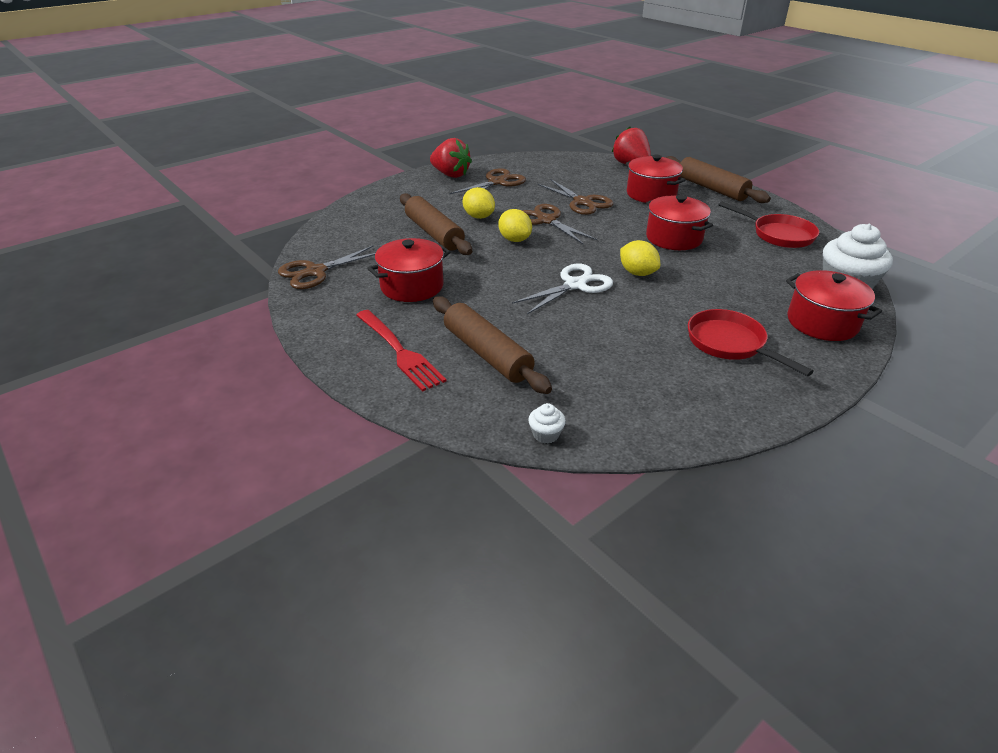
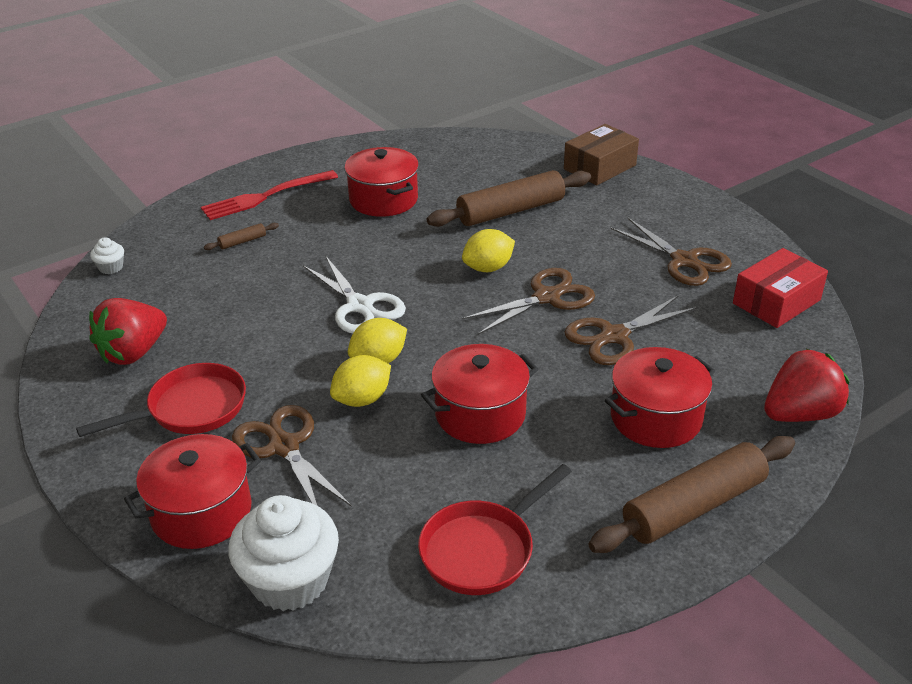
camera: 95 degrees right, 0 degrees up
(315, 272) = (426, 147): brown scissors -> brown scissors (284, 446)
(371, 203) = (600, 167): none -> brown box
(451, 175) = (707, 222): red strawberry -> red strawberry (133, 352)
(478, 217) = (559, 243): yellow lemon -> yellow lemon (362, 399)
(487, 353) = (242, 241): brown rolling pin -> brown rolling pin, size x0.42
(535, 163) = (776, 302): none -> red box

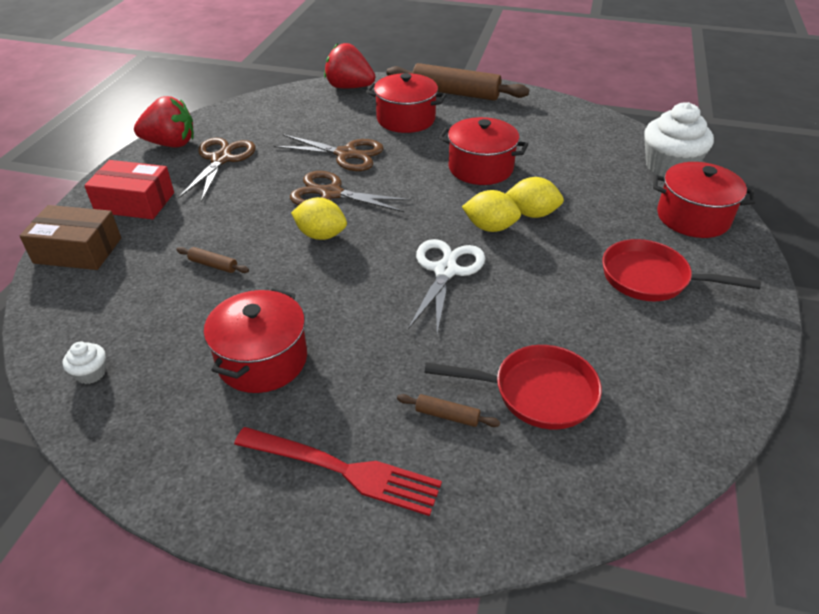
camera: 130 degrees left, 5 degrees up
(111, 267) = (613, 493): white cupcake -> white cupcake (91, 373)
(133, 352) = (662, 356): red strawberry -> red strawberry (171, 144)
(284, 446) = (610, 219): brown scissors -> none
(482, 550) = (564, 129): red pan -> red pan (537, 392)
(510, 211) = (213, 265): brown rolling pin -> brown rolling pin, size x0.42
(776, 302) = (242, 117): red box -> red box (135, 202)

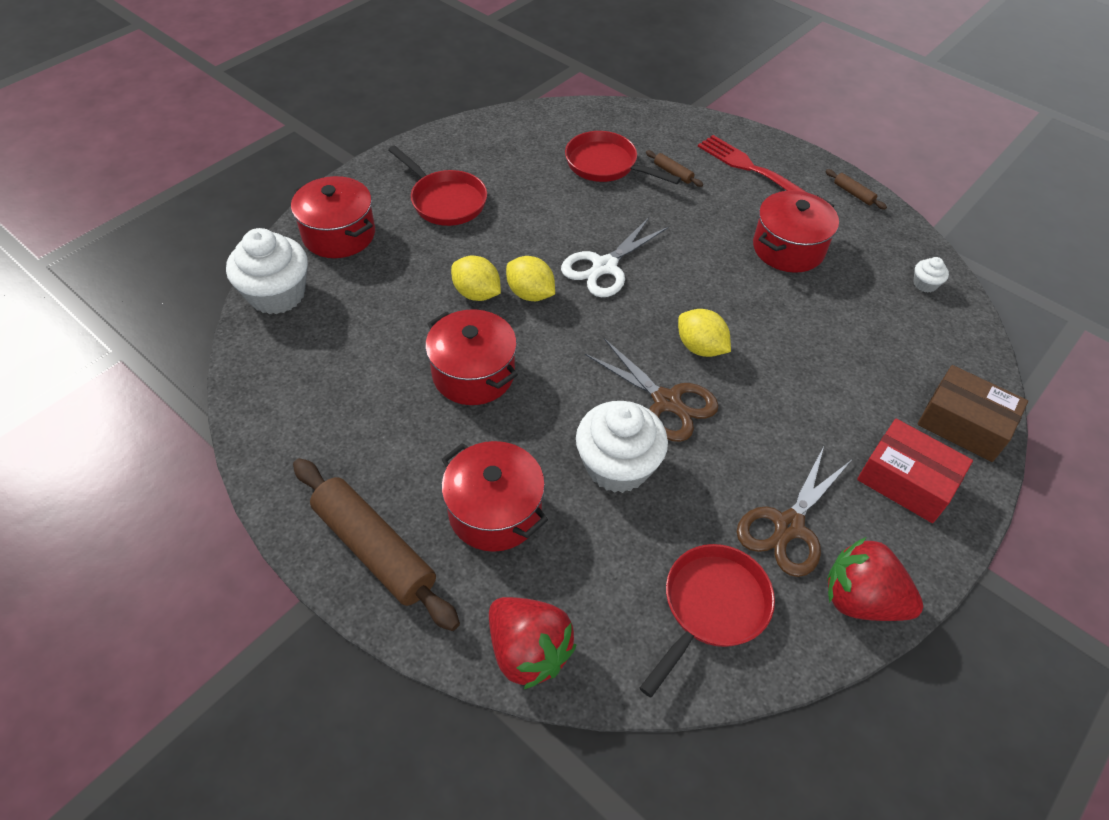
camera: 155 degrees left, 10 degrees up
(213, 265) = (817, 351): brown rolling pin -> brown rolling pin (853, 193)
(260, 120) = (711, 607): none -> red pan
(346, 154) = (617, 466): brown scissors -> white cupcake

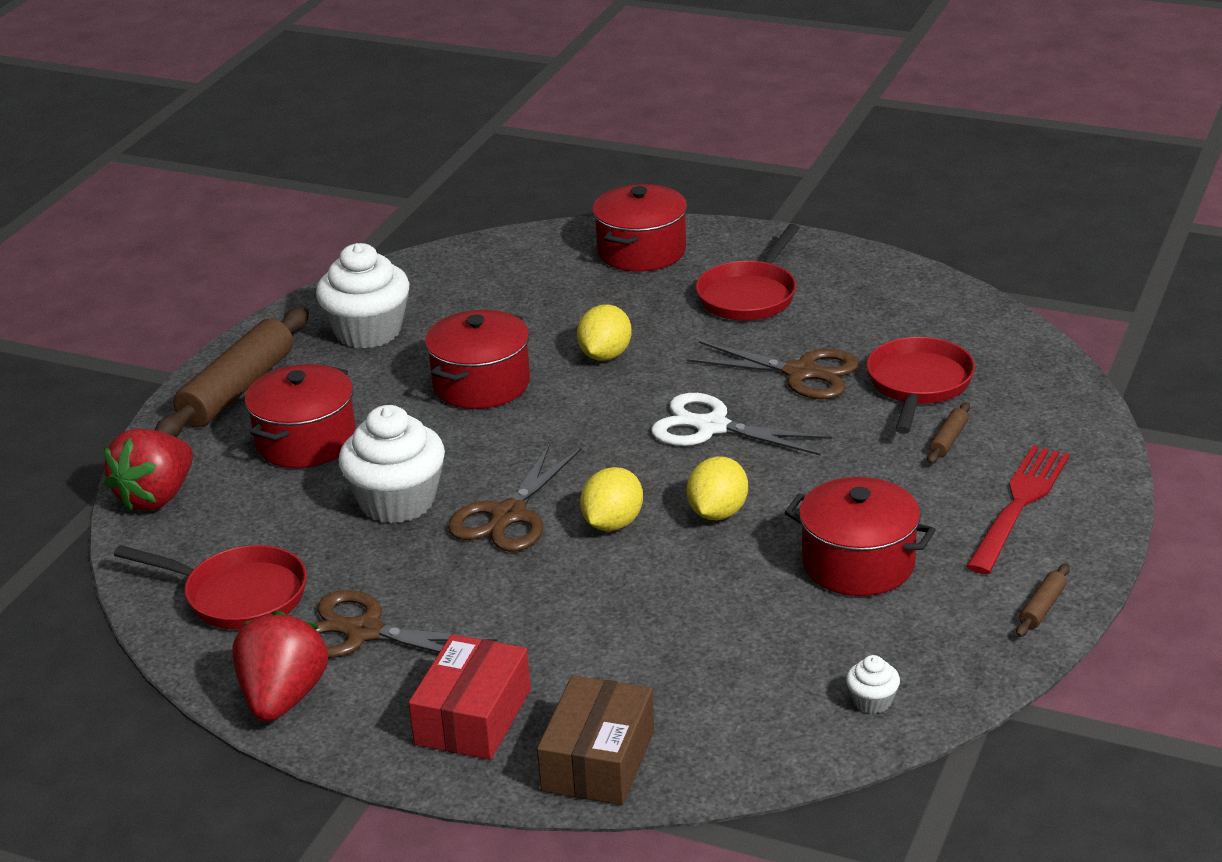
camera: 75 degrees right, 20 degrees down
(277, 294) = (527, 247): white cupcake -> white cupcake (368, 331)
(530, 294) = (628, 388): yellow lemon -> yellow lemon (717, 513)
(561, 207) = (801, 373): none -> brown scissors

